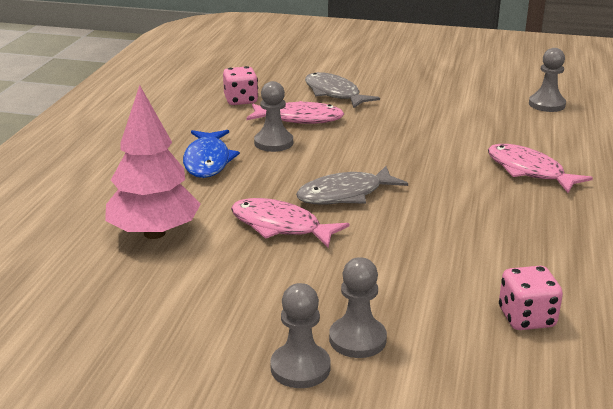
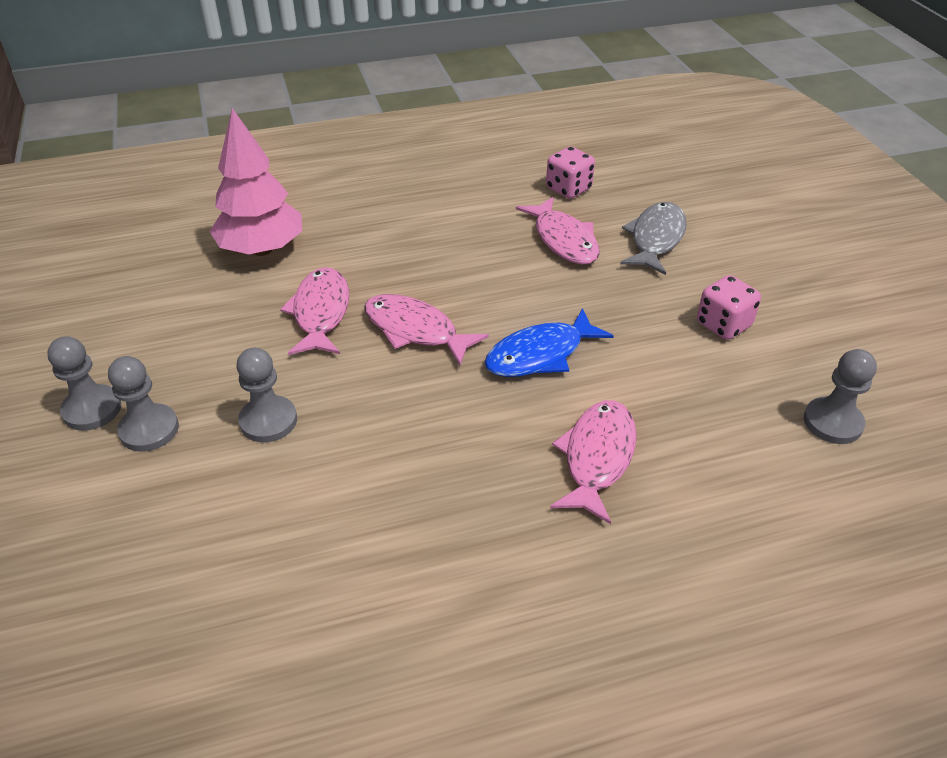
camera: 60 degrees right, 15 degrees up
(207, 161) = (416, 223): blue fish -> blue fish (540, 354)
(273, 143) = (490, 245): grey pawn -> grey pawn (268, 421)
(345, 194) = (415, 330): grey fish -> pink fish
(526, 318) = (241, 543): pink dice -> pink dice (723, 325)

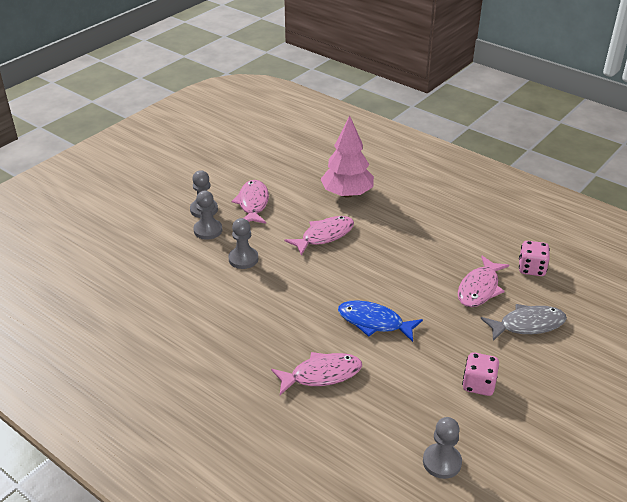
camera: 55 degrees right, 5 degrees down
(415, 330) = (345, 271): pink fish -> pink fish (253, 203)

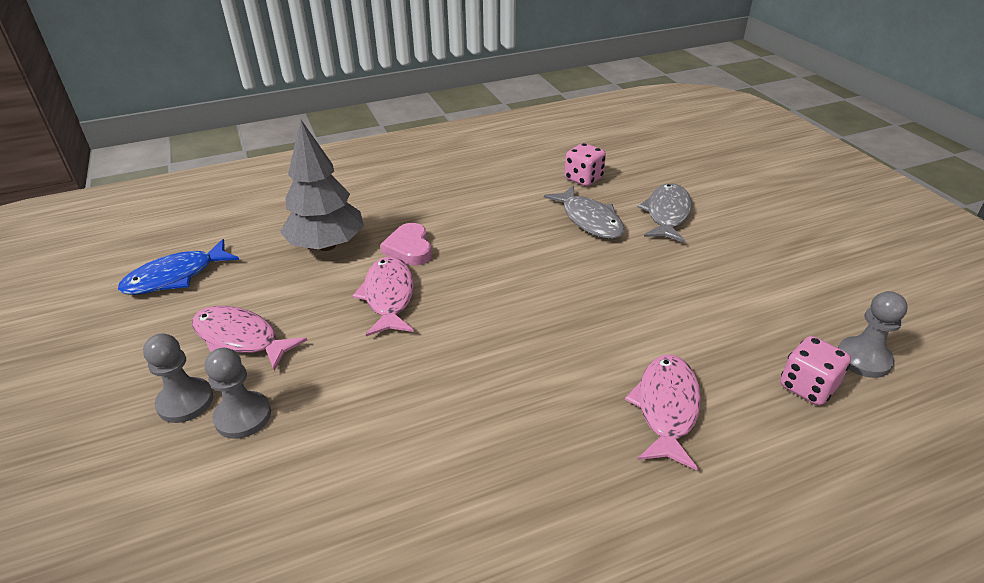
camera: 60 degrees left, 0 degrees up
(243, 259) = (356, 399): grey pawn -> none
(347, 194) = (327, 245): pink tree -> grey tree
(373, 224) = (409, 248): none -> pink heart
(374, 322) = (593, 319): blue fish -> blue fish (176, 277)
(478, 384) = (744, 281): pink dice -> pink dice (807, 387)
(479, 288) = (589, 220): pink fish -> grey fish

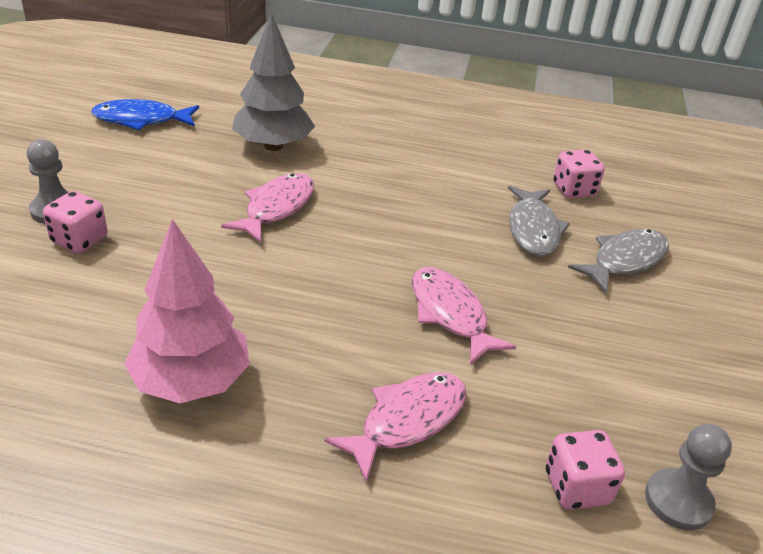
camera: 30 degrees right, 0 degrees up
(240, 339) = (136, 185): pink fish -> pink fish (450, 314)
(243, 416) = (79, 240): grey pawn -> pink dice
(409, 248) = (336, 178): pink heart -> none
(485, 479) = (191, 381): none -> pink tree

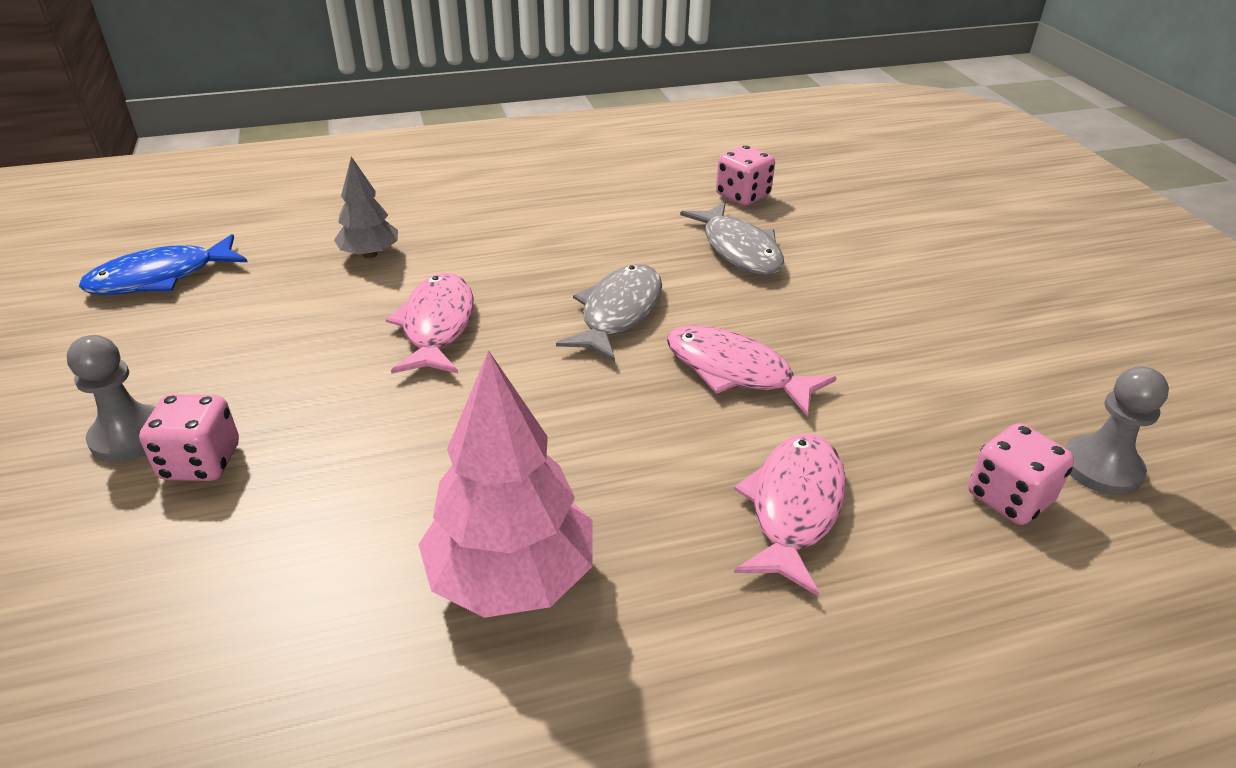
camera: 25 degrees left, 0 degrees up
(273, 146) = (370, 254): grey tree -> grey tree, size x0.57
(625, 260) = (851, 250): grey fish -> grey fish (618, 313)

